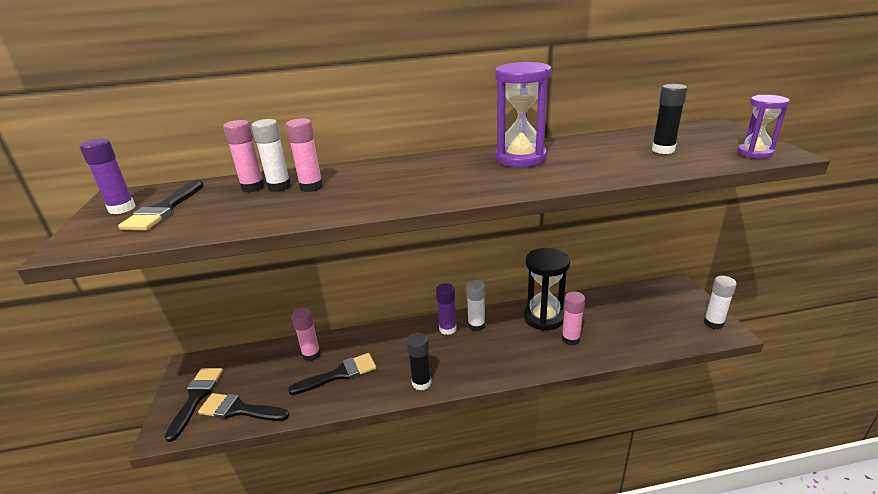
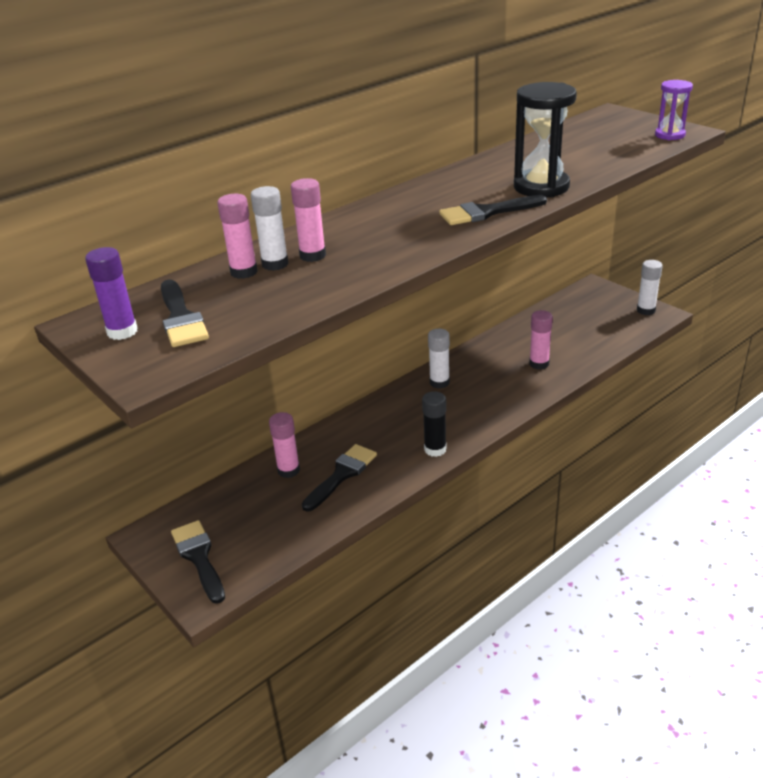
camera: 30 degrees left, 5 degrees up
(239, 410) = (266, 546): black brush -> black brush (487, 212)
(447, 329) = (413, 395): purple glue stick -> none
(520, 158) = (482, 180): purple hourglass -> none
(544, 317) = (498, 353): black hourglass -> black hourglass (541, 187)
(663, 150) = (596, 146): black glue stick -> none

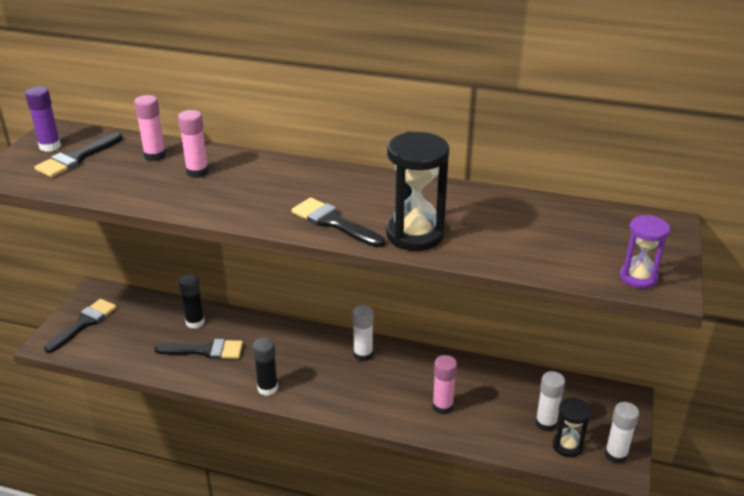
camera: 55 degrees right, 0 degrees up
(275, 264) = (174, 162): white glue stick -> white glue stick (546, 423)
(288, 470) = (195, 322): pink glue stick -> black glue stick
(623, 325) = (567, 446): none -> black hourglass

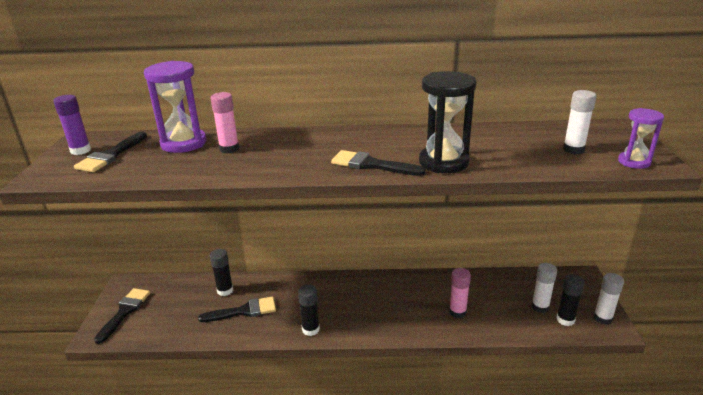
camera: 15 degrees left, 5 degrees down
(155, 156) = (184, 143): pink glue stick -> purple hourglass
(363, 354) = (375, 286): white glue stick -> white glue stick (573, 149)
(567, 446) = (565, 319): black hourglass -> black glue stick

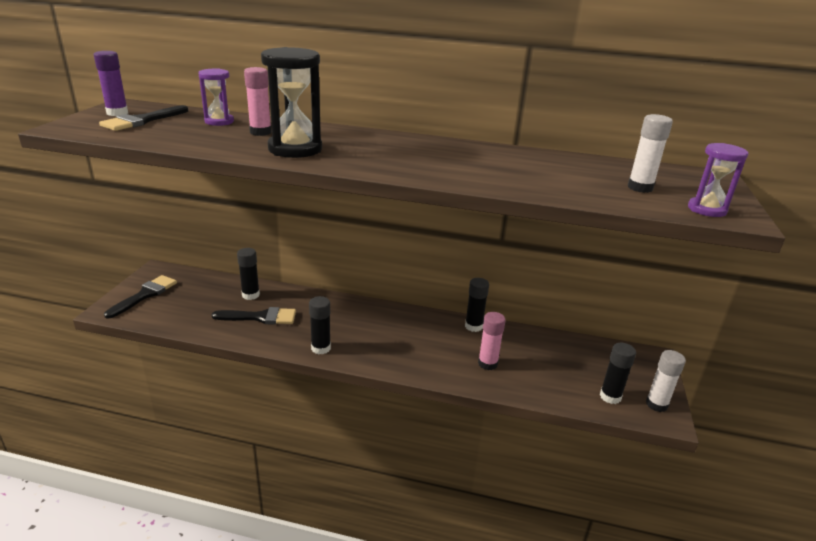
camera: 10 degrees right, 0 degrees up
(184, 143) = (219, 121): purple hourglass -> purple hourglass, size x0.59
(371, 165) = (397, 166): black brush -> none
(432, 279) = (473, 326): none -> black glue stick
(443, 162) = (479, 176): black hourglass -> black hourglass (295, 149)
(540, 307) = (585, 378): white glue stick -> none

